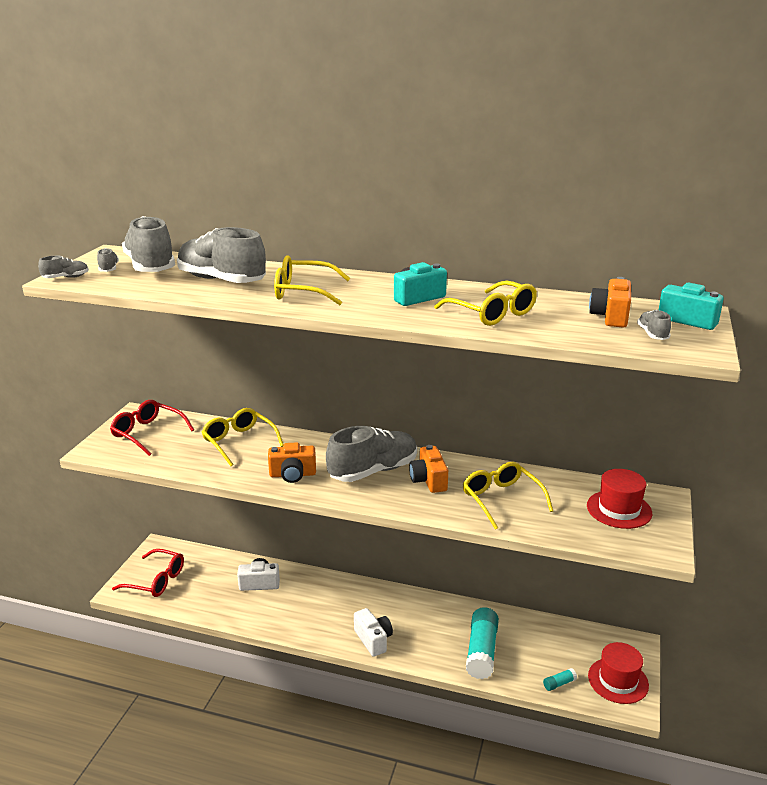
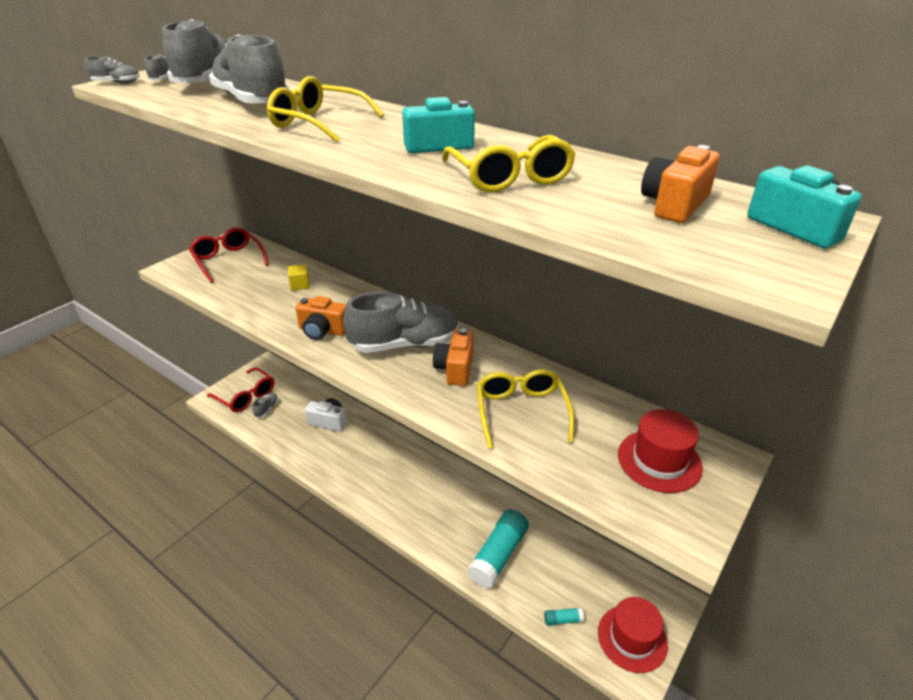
camera: 20 degrees right, 10 degrees up
(239, 442) = (300, 285): yellow glasses -> yellow cube
(373, 640) = (399, 509): white camera -> none
(652, 334) = (718, 241): grey shoe -> grey shoe (267, 409)

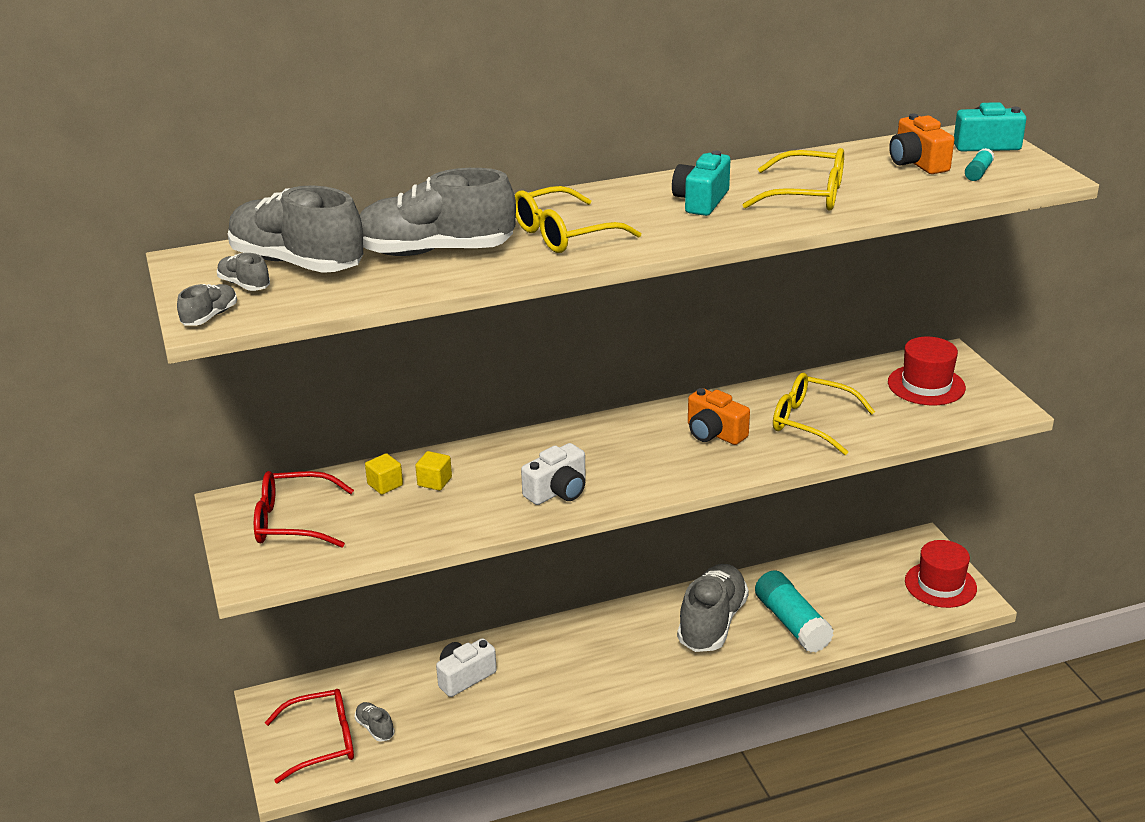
camera: 55 degrees left, 5 degrees down
(284, 272) = (385, 485): none -> yellow cube
(323, 331) = (558, 491): orange camera -> white camera
(405, 344) = (642, 448): grey shoe -> grey shoe (712, 623)
(563, 620) = (894, 615): turquoise glue stick -> turquoise glue stick (978, 172)

